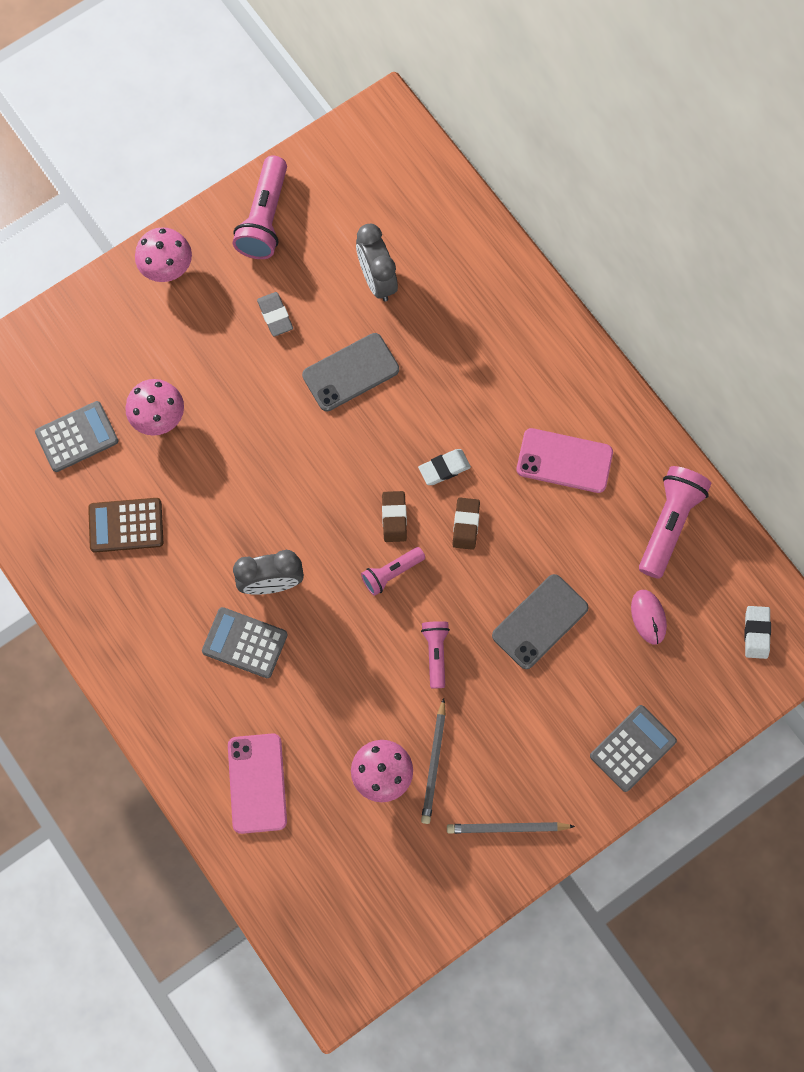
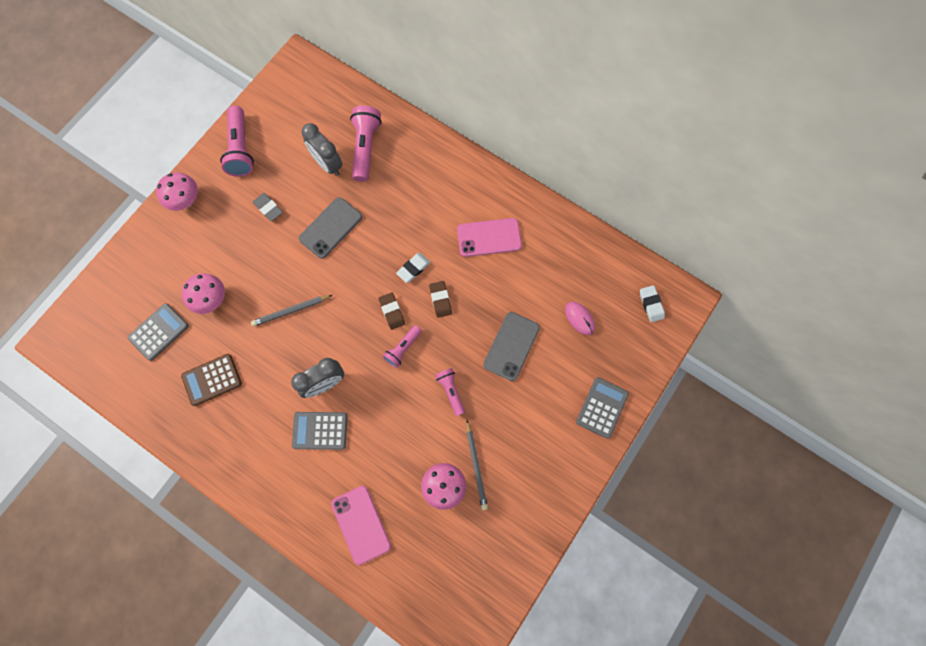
camera: 20 degrees left, 0 degrees up
(507, 828) = (540, 492): grey pencil -> grey pencil (291, 311)
(669, 523) = (570, 254): pink flashlight -> pink flashlight (365, 148)

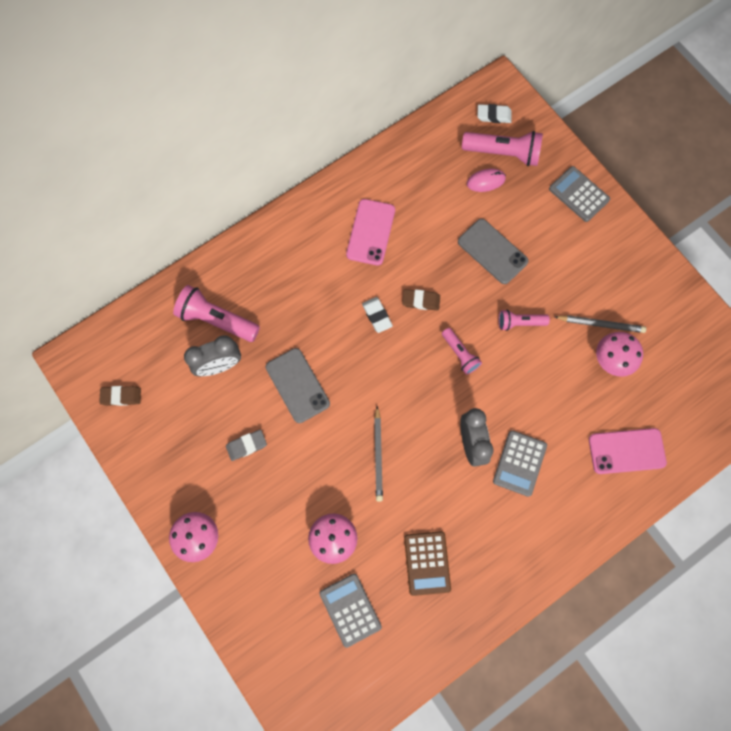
camera: 70 degrees left, 0 degrees up
(240, 149) = (158, 456): pink flashlight -> pink flashlight (503, 153)
(392, 312) = (416, 352): brown eraser -> brown eraser (121, 396)

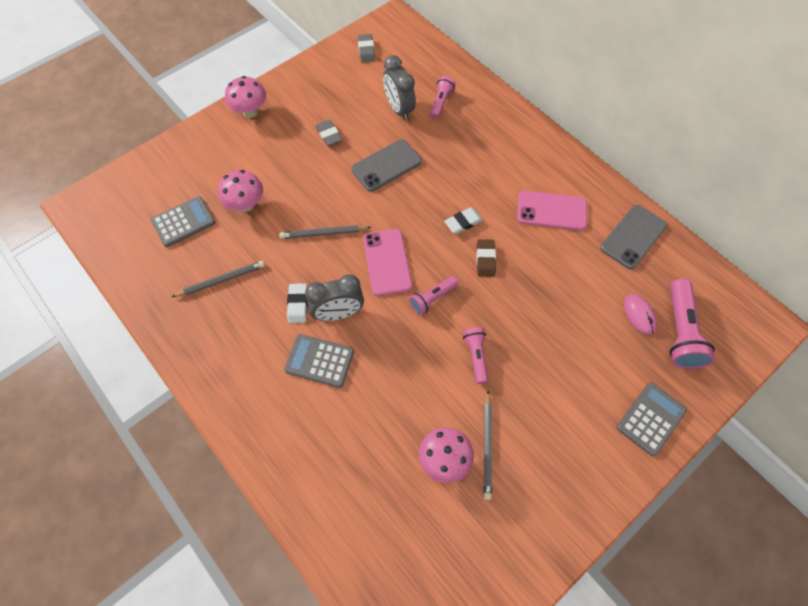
camera: 85 degrees right, 10 degrees down
(121, 396) = (366, 50): brown eraser -> grey eraser
(216, 320) = (441, 102): pink flashlight -> pink flashlight, size x0.59
(427, 563) = (221, 280): brown calculator -> grey pencil
(492, 251) = (555, 325): grey phone -> grey phone (633, 237)
(494, 115) = (726, 320): white eraser -> white eraser (298, 304)
(626, 451) = (337, 477): pink phone -> pink phone (387, 262)

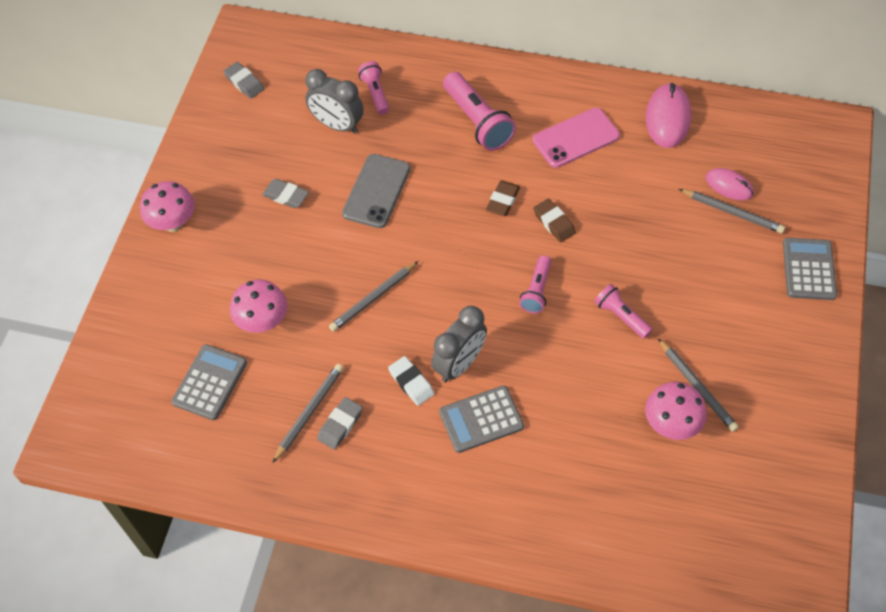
camera: 35 degrees left, 5 degrees down
(232, 301) = (340, 425): none -> grey eraser
(387, 262) = (462, 285): pink phone -> none
(463, 222) = (503, 200): white eraser -> brown eraser
(625, 336) = (732, 212): none -> grey pencil
(633, 237) = (667, 118): grey phone -> pink mouse
(680, 332) = (773, 179): pink flashlight -> pink flashlight (477, 122)

